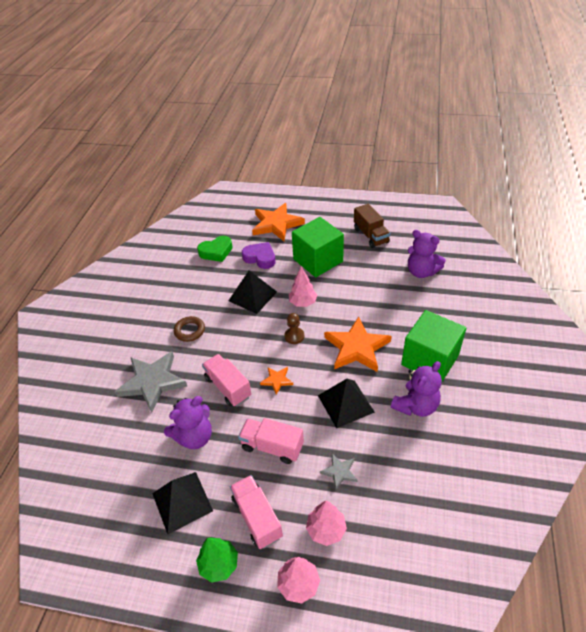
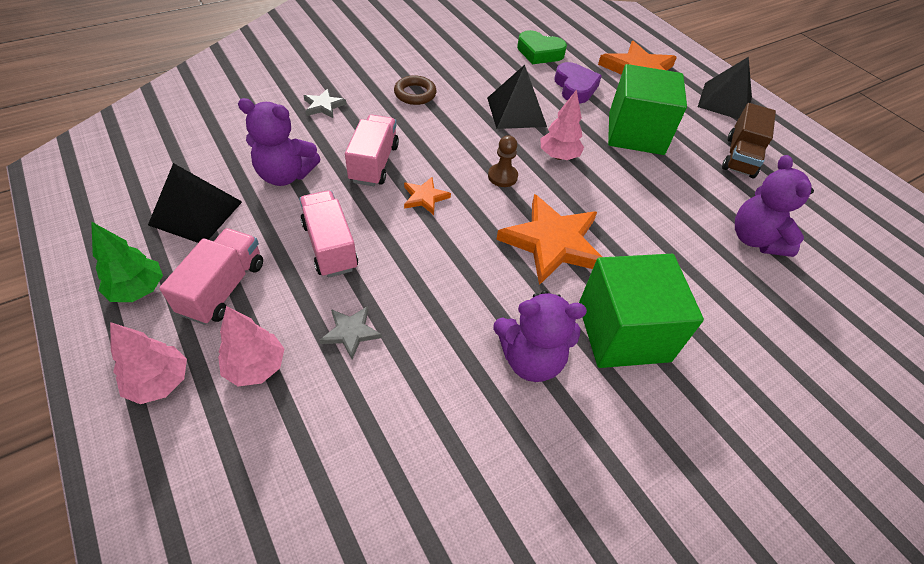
camera: 40 degrees right, 5 degrees up
(152, 382) = (323, 106): grey star -> grey star, size x0.47
(345, 403) = (457, 280): black pyramid -> black pyramid (725, 101)

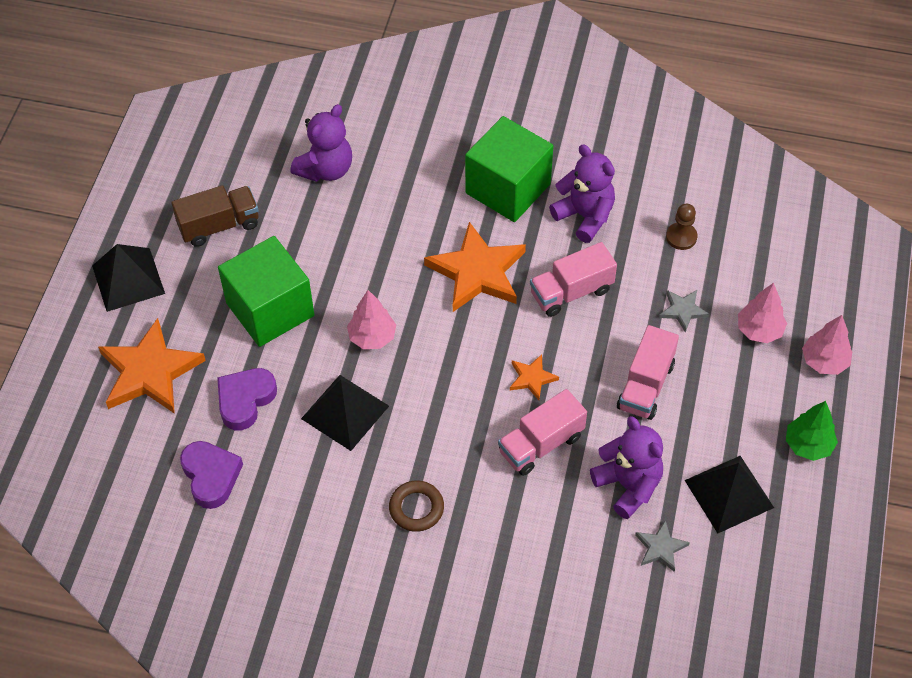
camera: 130 degrees left, 5 degrees up
(223, 288) = (747, 404): pink truck -> pink truck (571, 292)
(323, 106) = (524, 556): grey star -> grey star (660, 548)
(502, 176) = (446, 352): brown pawn -> brown pawn (681, 237)
(539, 52) = (211, 476): green heart -> purple heart

